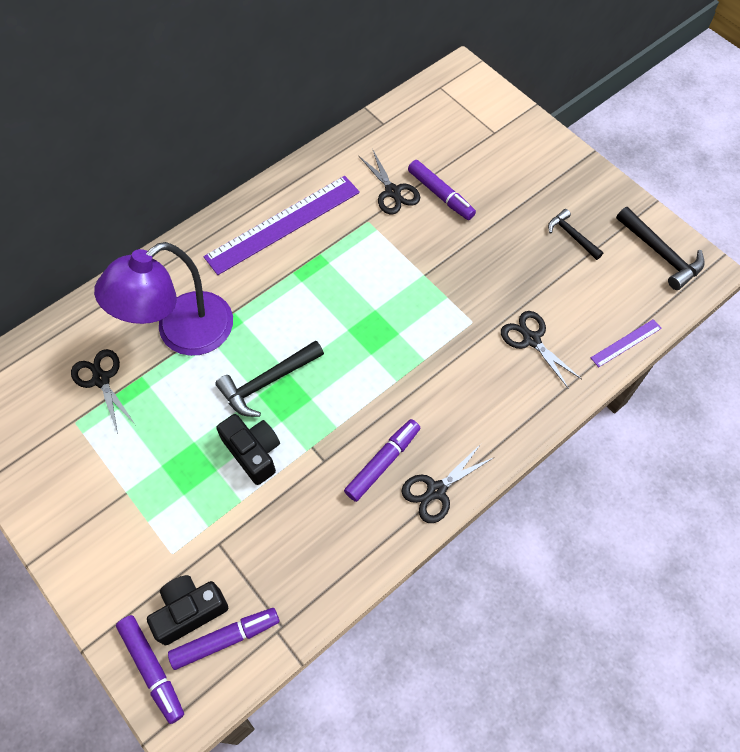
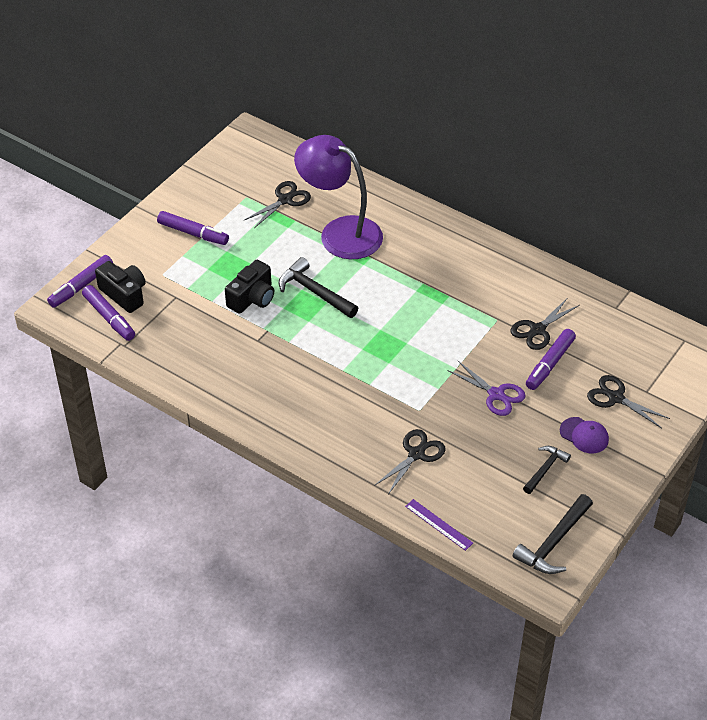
camera: 75 degrees right, 15 degrees down
(283, 224) = (469, 266): purple ruler -> none
(382, 463) = (266, 375): purple marker -> purple marker (193, 233)
(436, 490) = (253, 413): black scissors -> black scissors (615, 398)
(469, 249) = (496, 395): none -> purple scissors
(537, 194) = (584, 435): none -> purple cap

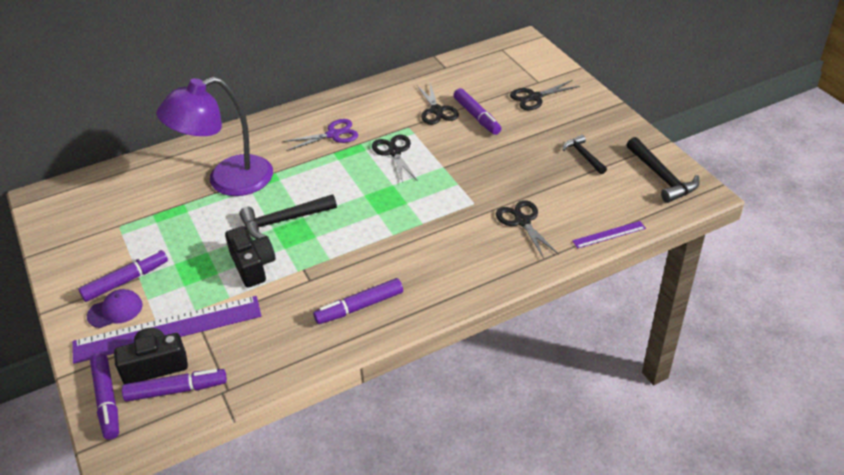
camera: 60 degrees left, 5 degrees down
(160, 283) = (168, 329): none -> purple ruler
(247, 385) = (360, 307): none -> purple marker
(285, 200) = (151, 201): black scissors -> black scissors (394, 152)
(496, 395) = (488, 154): purple scissors -> purple scissors (333, 134)
(584, 435) = (561, 125): purple cap -> purple cap (115, 310)

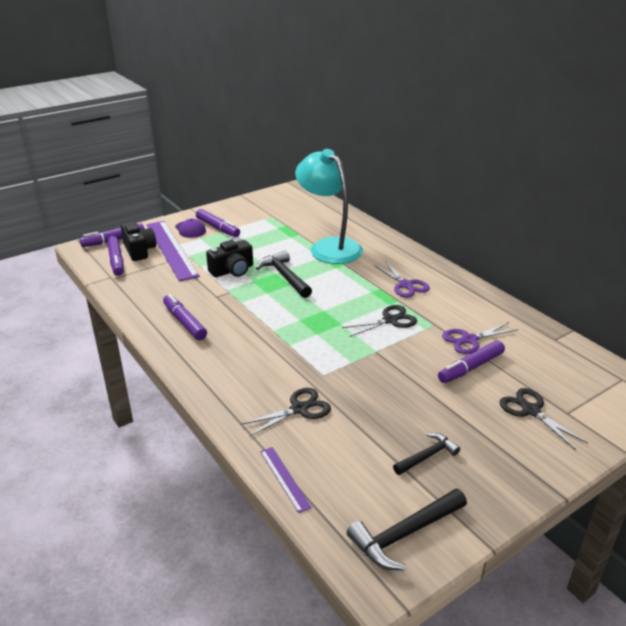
camera: 80 degrees right, 10 degrees down
(227, 181) = (329, 247): purple lamp -> turquoise lamp
(436, 111) = (469, 340): black scissors -> purple scissors

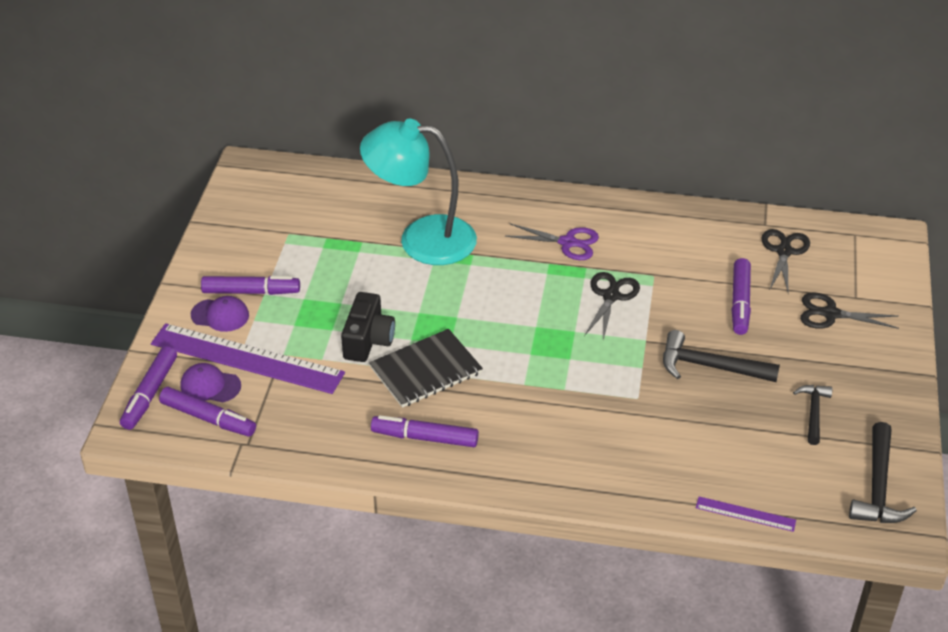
camera: 45 degrees left, 10 degrees up
(139, 250) = (210, 386): black camera -> purple cap
(236, 296) = (426, 370): none -> black notebook
(284, 276) = (435, 310): black hammer -> black hammer (710, 366)
(299, 409) = (668, 446): black scissors -> black scissors (784, 251)
(469, 340) = (702, 272): purple scissors -> none

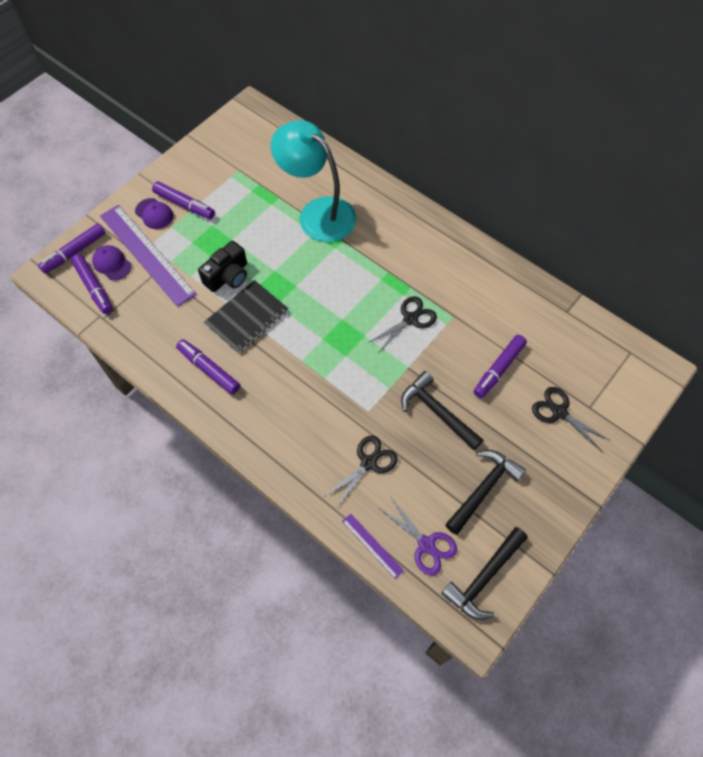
camera: 30 degrees right, 20 degrees up
(426, 370) = (246, 318): black notebook -> black notebook turned 45 degrees counterclockwise
(568, 243) = (412, 261): purple scissors -> purple scissors (426, 545)
(784, 251) = (564, 341): black scissors -> black scissors (369, 463)
(813, 412) = (483, 489): black hammer -> black hammer, size x1.57

